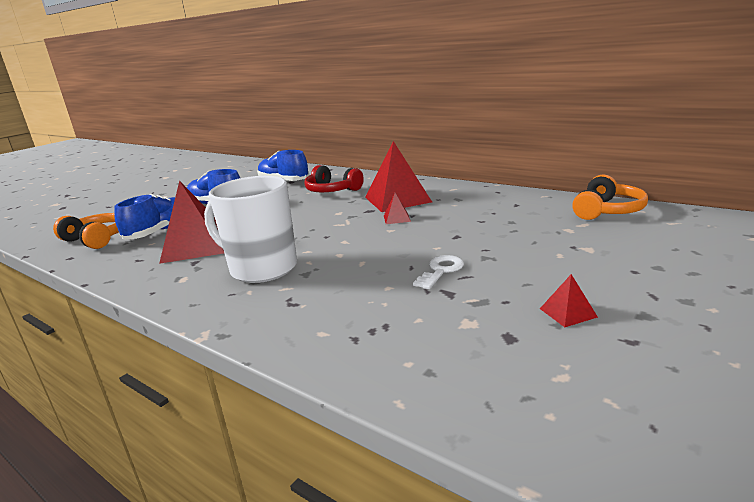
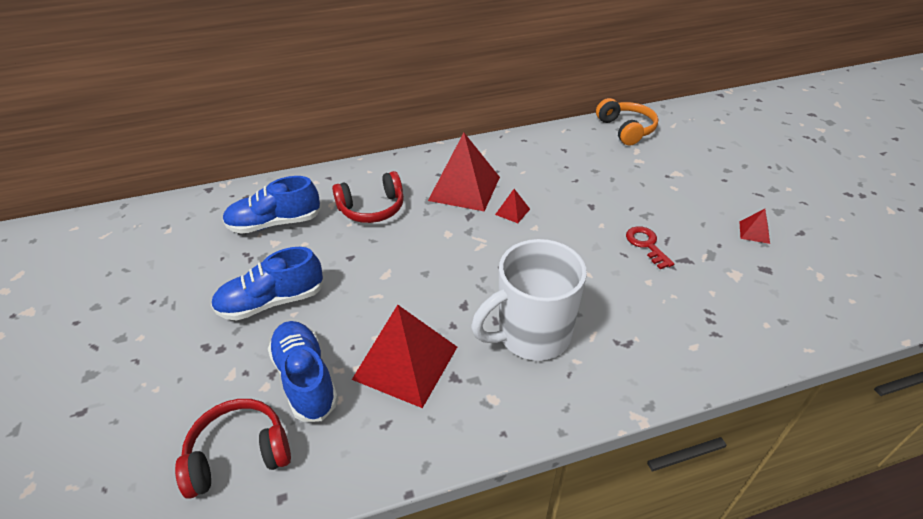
camera: 55 degrees left, 20 degrees up
(96, 239) = (239, 454): orange headphones -> red headphones
(441, 271) = (646, 245): white key -> red key

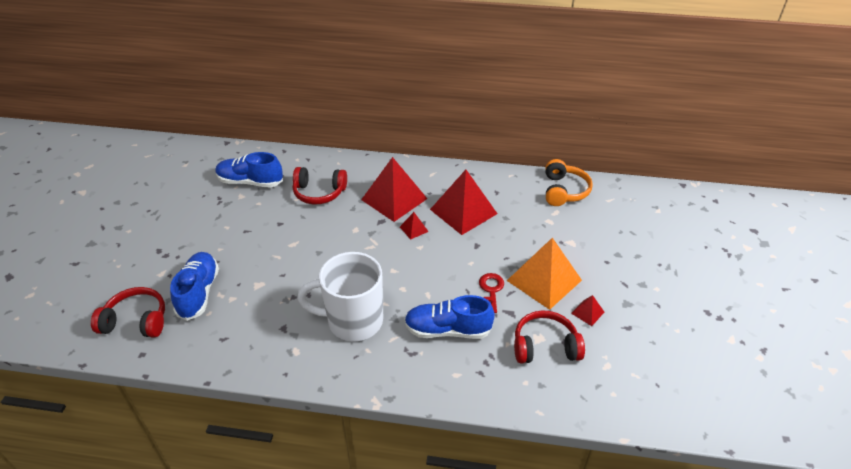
camera: 25 degrees right, 0 degrees up
(272, 302) = (212, 236): blue shoe -> blue shoe (447, 330)
(405, 362) = (261, 306): red pyramid -> red pyramid (463, 211)
(686, 216) = (544, 280): none -> orange pyramid
(748, 280) = (545, 346): none -> red headphones

